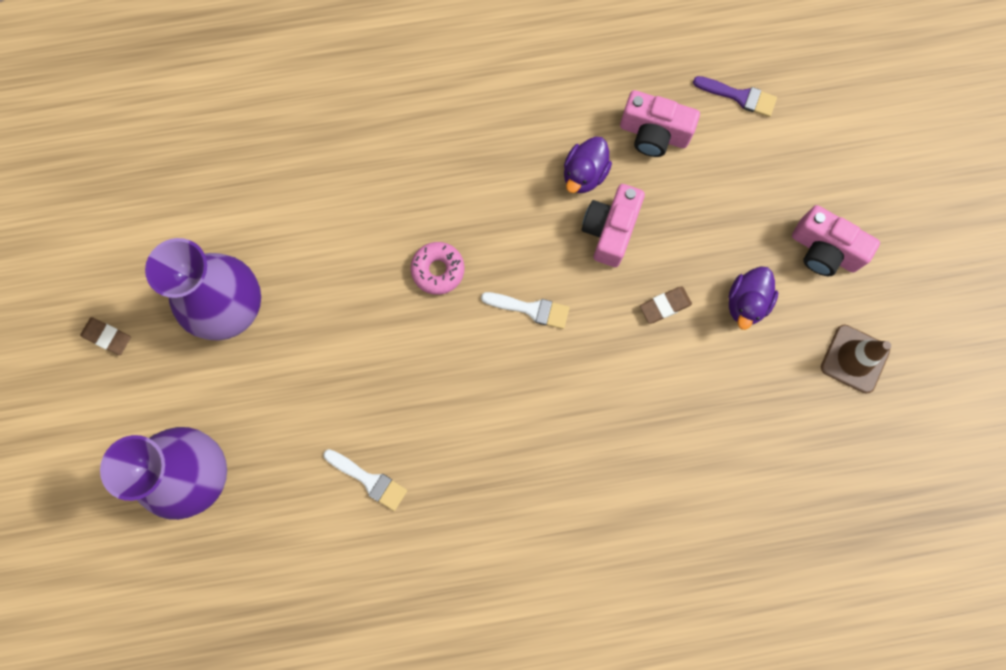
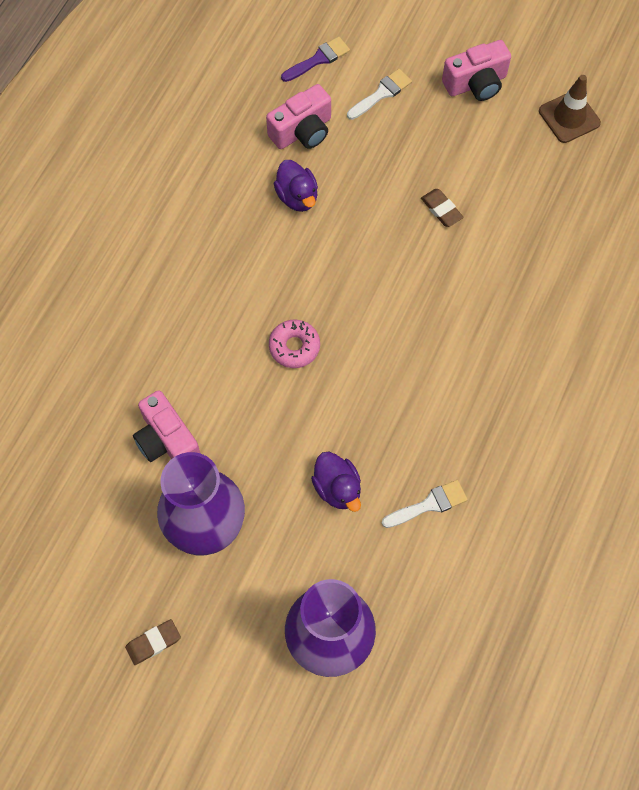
camera: 55 degrees left, 10 degrees down
(531, 309) = (376, 301): white brush -> white brush (381, 93)
(610, 230) = (355, 208): pink camera -> pink camera (167, 440)
(665, 306) = (441, 209): brown eraser -> brown eraser turned 45 degrees counterclockwise
(746, 303) = (478, 156): purple duck -> purple duck (337, 488)

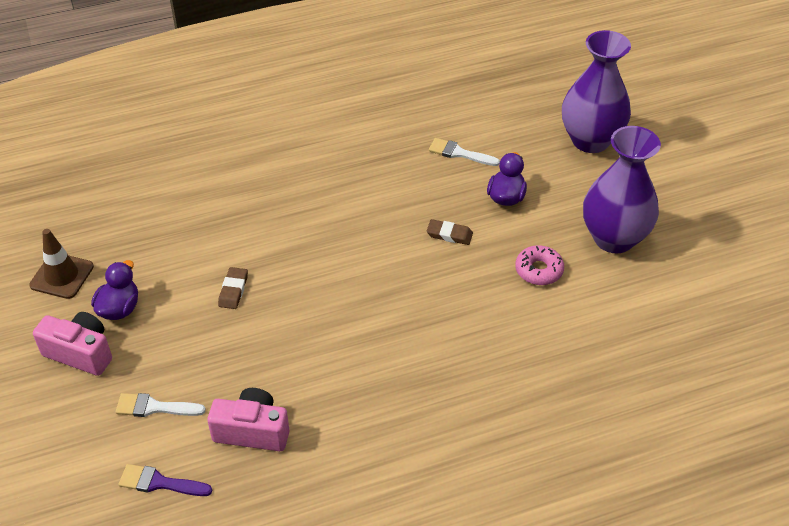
camera: 135 degrees left, 20 degrees down
(153, 642) = (705, 207): brown eraser -> brown eraser (449, 234)
(167, 440) = (596, 300): pink camera -> none
(294, 347) = (444, 288): pink donut -> pink donut (539, 270)
(297, 197) = (320, 383): purple duck -> purple duck (119, 308)

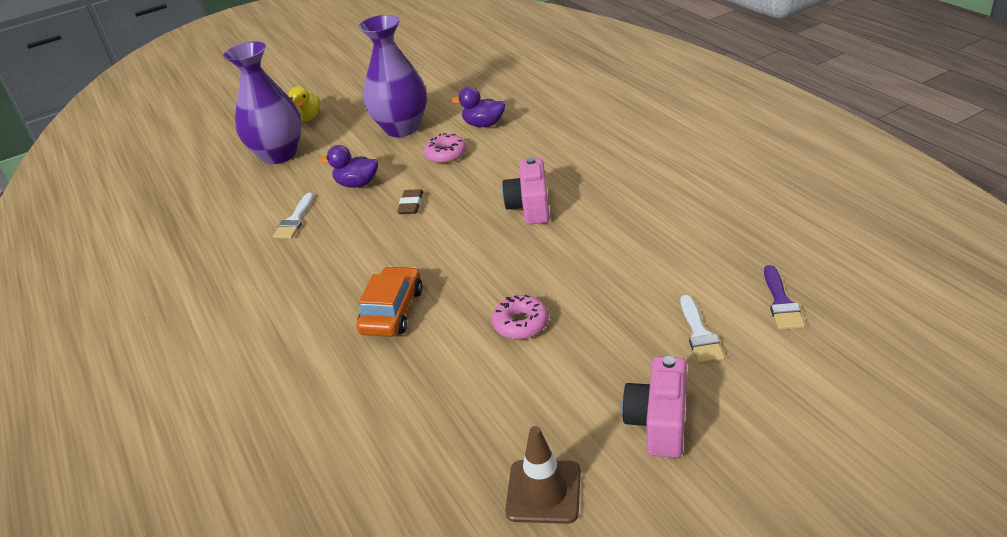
camera: 95 degrees left, 10 degrees down
(119, 308) = (579, 410): purple duck -> purple duck (484, 124)
(233, 290) = (521, 323): brown eraser -> pink donut
(252, 431) = (690, 262): pink camera -> pink camera (530, 207)
(292, 212) = (392, 311): none -> orange car
(668, 161) = (307, 117): none -> yellow duck

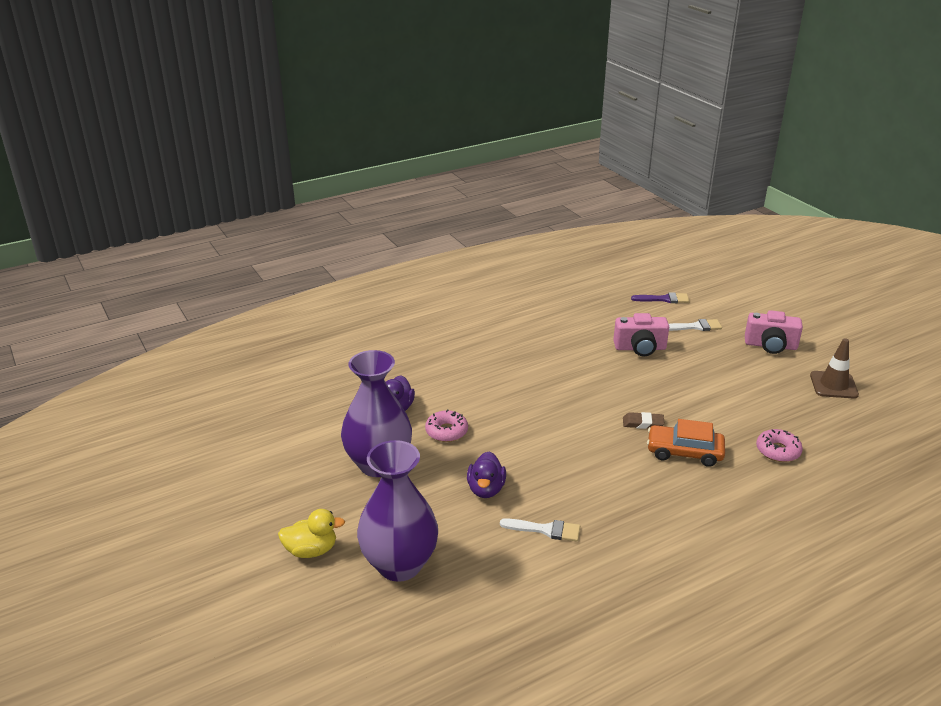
camera: 95 degrees left, 5 degrees down
(411, 204) = (532, 450): brown eraser -> brown eraser (643, 423)
(521, 323) = (692, 391): pink donut -> pink donut (778, 451)
(530, 207) = (548, 384): pink camera -> pink camera (640, 348)

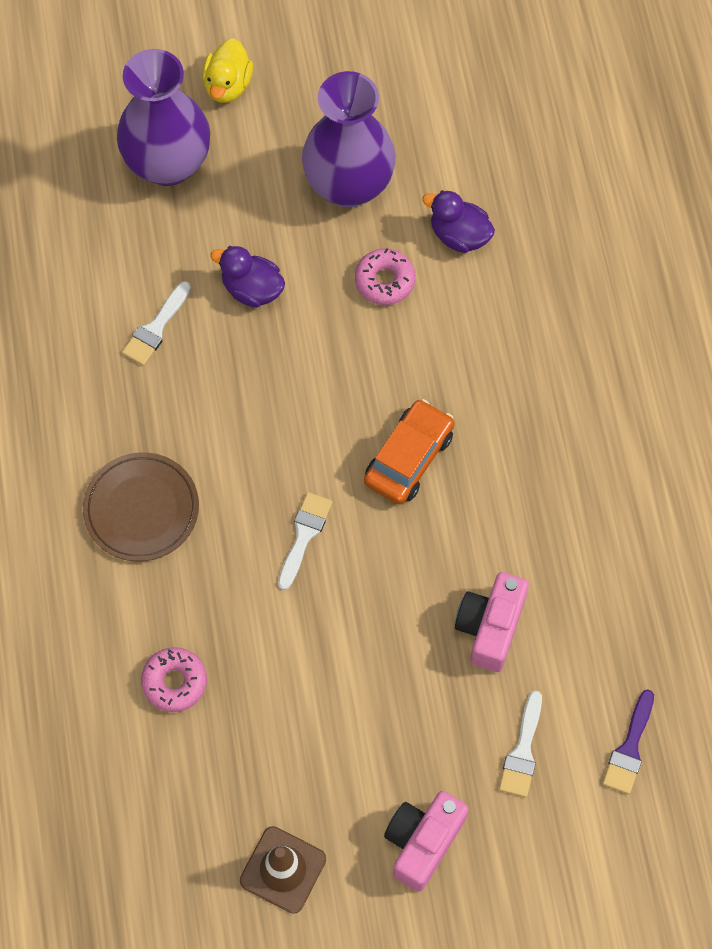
camera: 110 degrees right, 35 degrees up
(643, 423) = (304, 535): brown eraser -> white brush
(683, 497) = (141, 509): none -> brown plate
(684, 452) = (222, 557): orange car -> orange car (409, 458)

